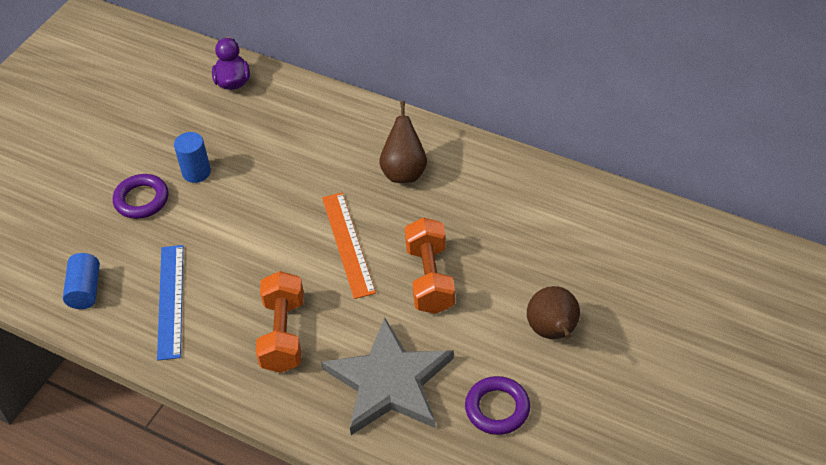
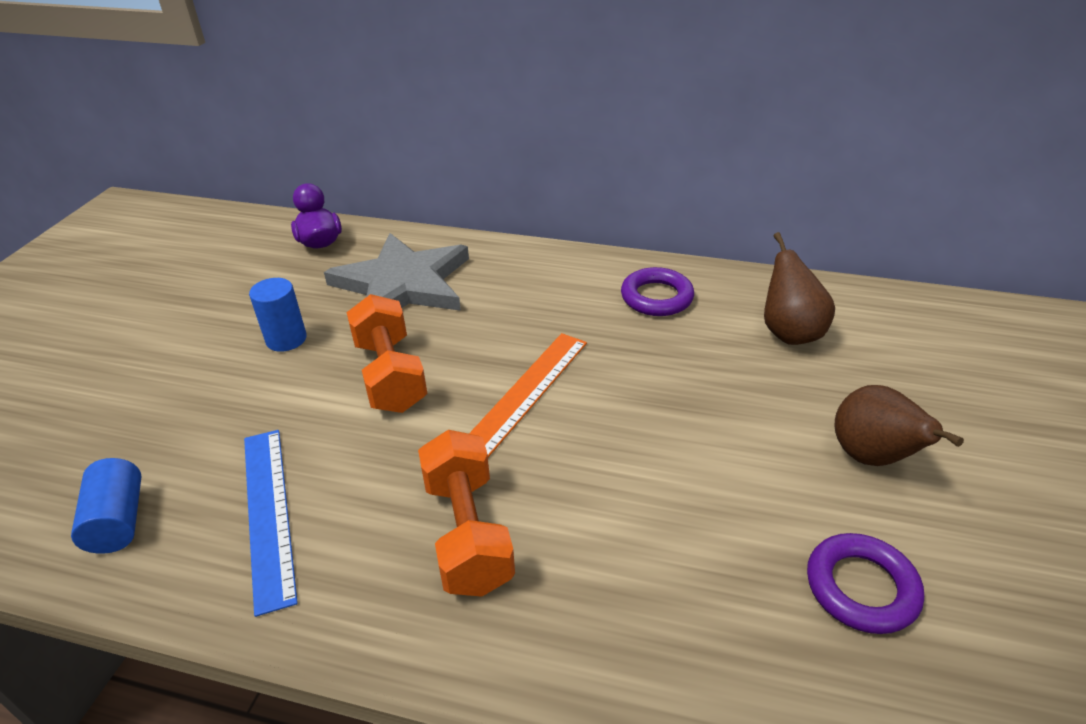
camera: 15 degrees left, 10 degrees down
(142, 200) = (208, 382): purple ring -> purple ring (656, 297)
(347, 244) = (526, 392): orange ruler -> orange ruler turned 60 degrees clockwise
(389, 381) = (668, 577): grey star -> grey star (403, 284)
(404, 172) = (570, 301): brown pear -> brown pear (789, 332)
(430, 278) = (661, 417): orange dumbbell -> orange dumbbell (390, 375)

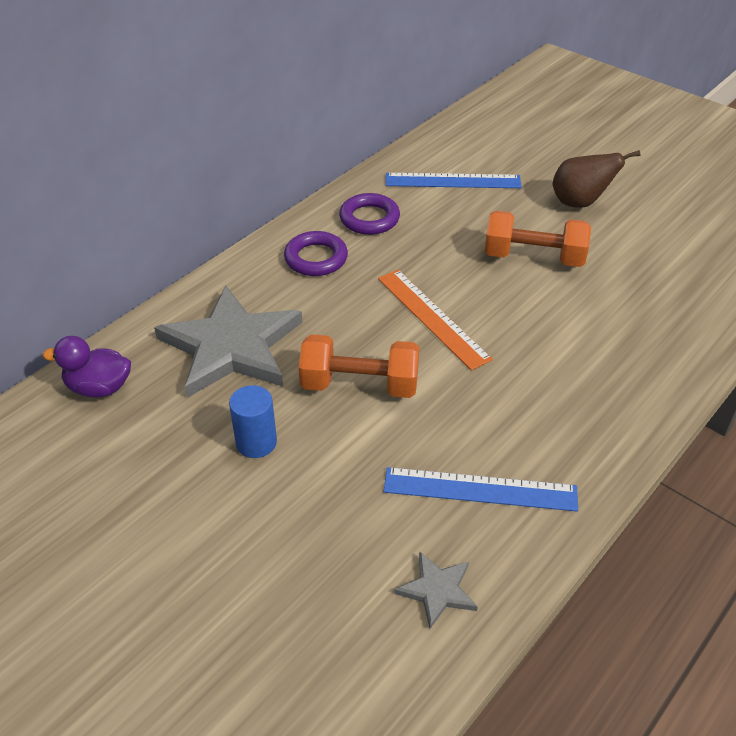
camera: 65 degrees left, 5 degrees up
(118, 521) = (437, 590): blue cylinder -> grey star
(467, 533) = (554, 386): orange dumbbell -> orange dumbbell (533, 257)
(789, 332) = (453, 181): brown pear -> blue ruler
(861, 588) = (665, 249): purple ring -> purple ring (316, 258)

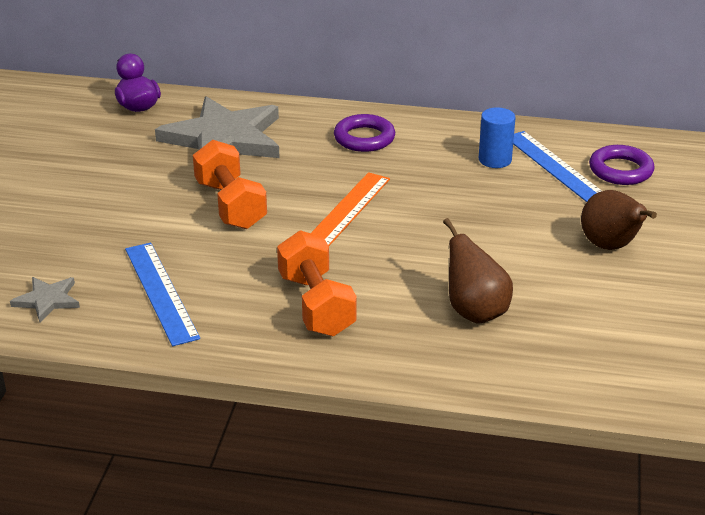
camera: 60 degrees right, 10 degrees down
(256, 442) = (134, 182): blue cylinder -> blue cylinder (495, 160)
(369, 219) = (446, 145): purple ring -> purple ring (620, 170)
(533, 257) = (486, 242): orange dumbbell -> orange dumbbell (316, 305)
(626, 302) = (475, 311): none -> brown pear

